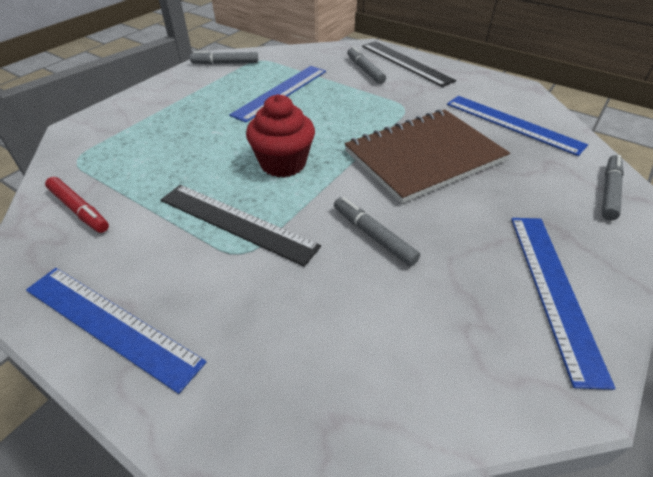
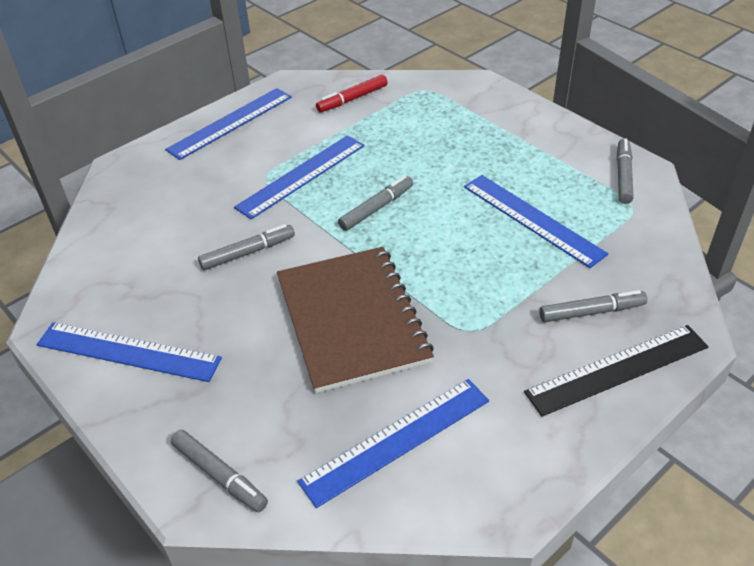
camera: 105 degrees right, 0 degrees up
(237, 222) = (302, 176): black ruler -> blue ruler
(283, 163) = (376, 208): red cupcake -> grey marker

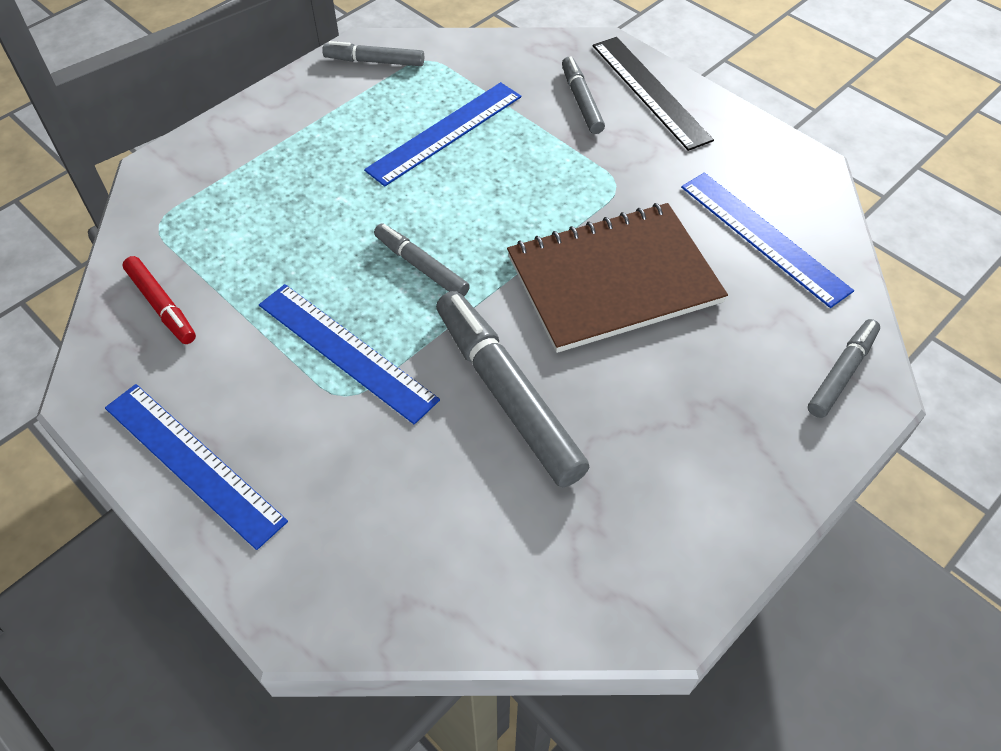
camera: 95 degrees left, 10 degrees up
(128, 351) = (696, 500): blue ruler -> none
(248, 252) = (507, 394): grey marker -> grey marker, size x1.82

